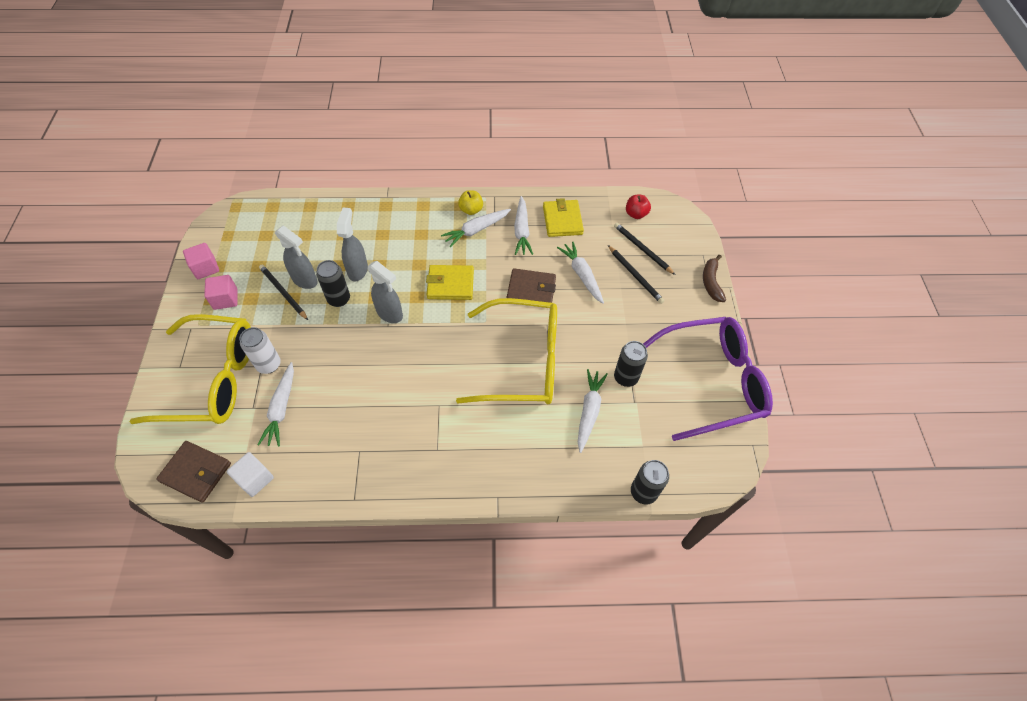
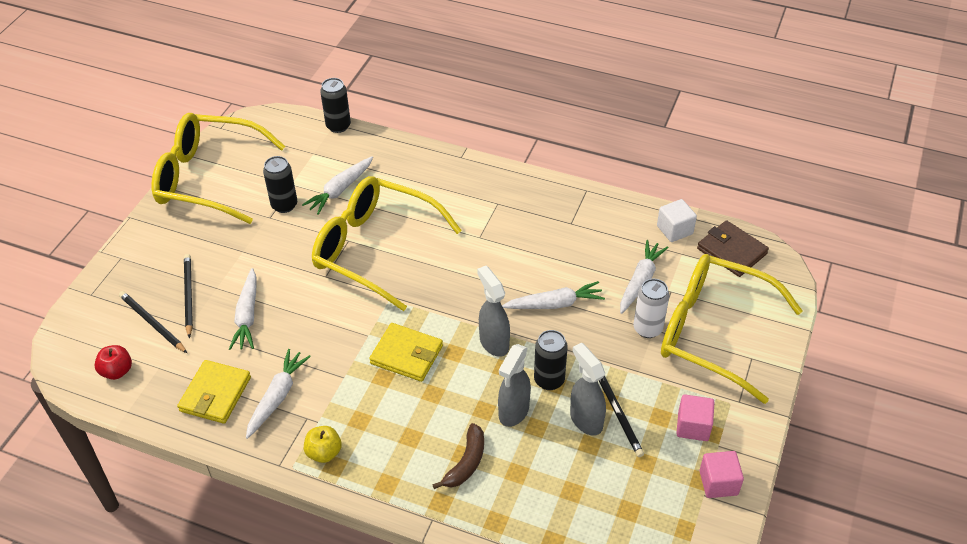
camera: 155 degrees left, 10 degrees down
(476, 230) = (335, 418): white carrot -> white carrot (555, 304)
(531, 290) = (317, 317): brown wallet -> none
(642, 249) = (152, 323): black pencil -> black pencil turned 150 degrees clockwise
(711, 282) = (114, 262): brown banana -> brown banana (466, 463)
(712, 382) = (208, 178): purple glasses -> yellow glasses

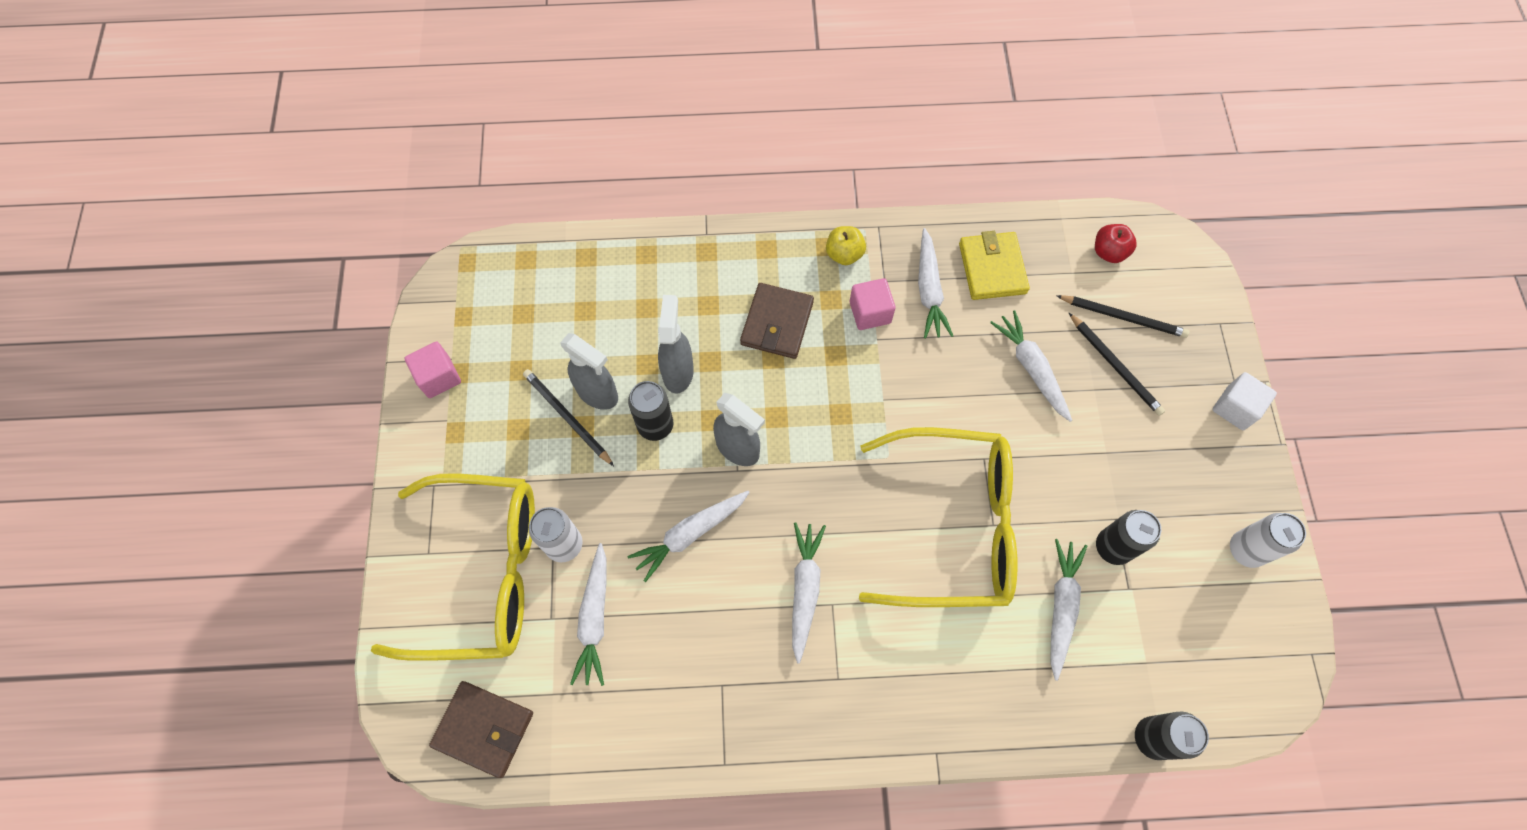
camera: 155 degrees right, 20 degrees up
(208, 178) = (1246, 550): yellow glasses -> white can
(406, 355) = (826, 393): yellow wallet -> none
(414, 418) = (777, 323): none -> brown wallet
(466, 463) = (701, 298): brown banana -> none
(492, 250) = (804, 589): none -> white carrot
(674, 230) = (573, 737): white cube -> white cube (1235, 408)
(693, 426) = (479, 432): pink cube -> pink cube (870, 312)

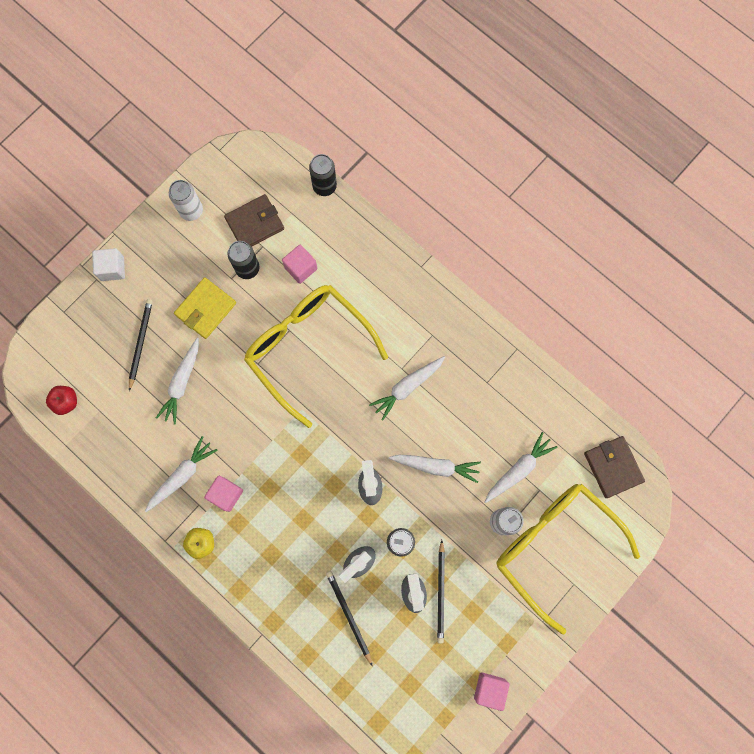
camera: 135 degrees left, 10 degrees up
(777, 323) = (280, 537): brown wallet -> brown wallet (255, 223)
(992, 268) = (135, 454): yellow wallet -> yellow wallet (206, 309)
(1061, 607) = (301, 268): white carrot -> pink cube
(1123, 317) = (105, 362): black pencil -> black pencil (348, 615)

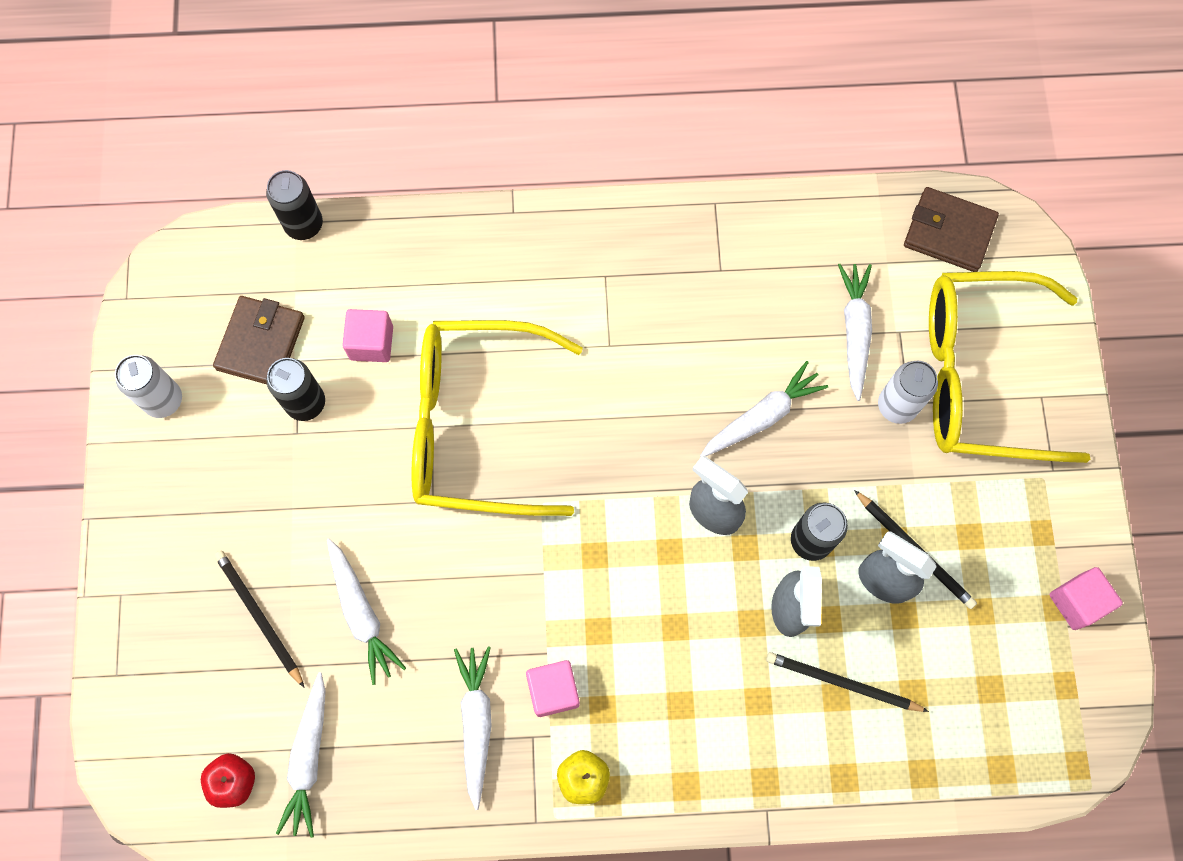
camera: 45 degrees left, 5 degrees down
(112, 268) = (129, 562): white cube -> none
(206, 309) = (302, 498): yellow wallet -> none
(407, 387) = (638, 360): white carrot -> white carrot (308, 758)

